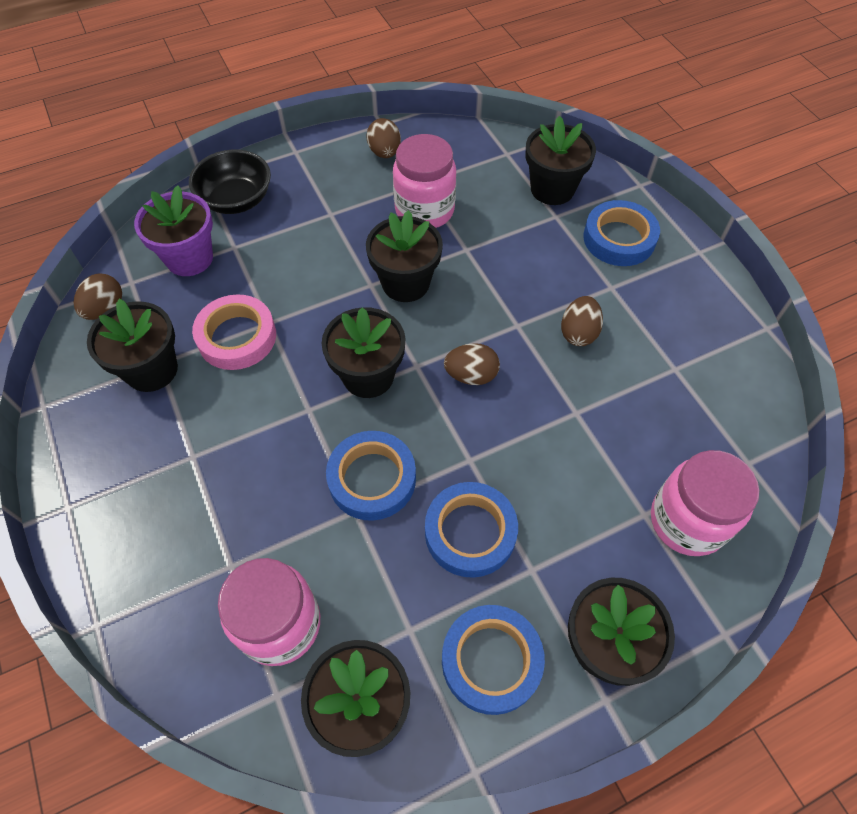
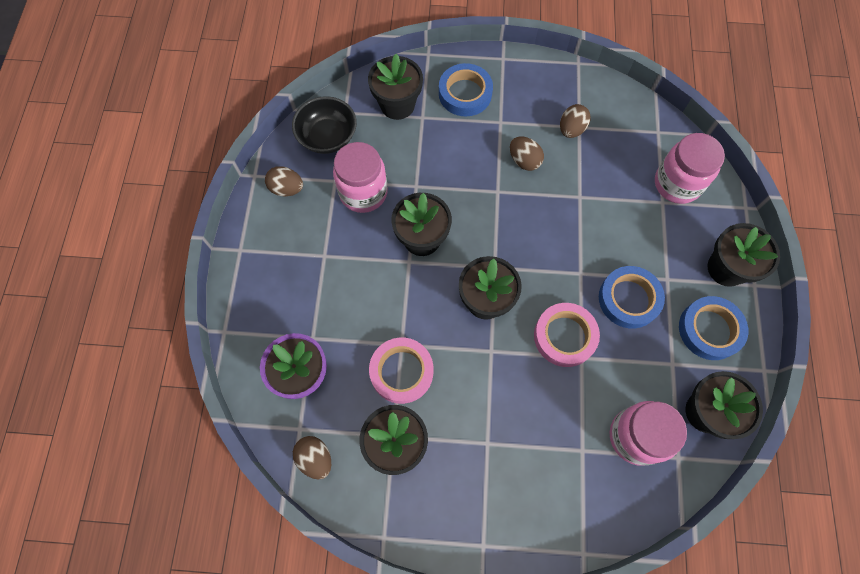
camera: 60 degrees left, 10 degrees up
(236, 200) = (263, 315): black bowl -> black bowl (328, 137)
(372, 479) = (564, 336): blue tape -> pink tape
(471, 375) = (520, 239): brown egg -> brown egg (571, 129)

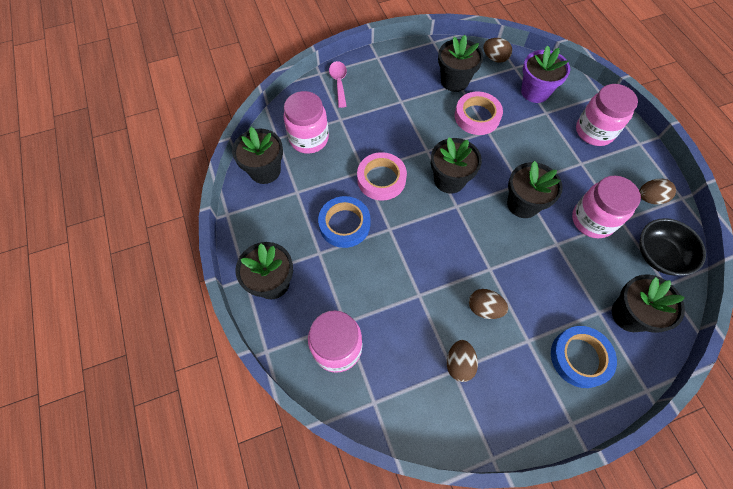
camera: 155 degrees right, 5 degrees down
(277, 286) = (594, 131): none -> pink jar
(561, 520) = (339, 82): none -> pink spoon
(709, 330) = (275, 227): blue tape -> none

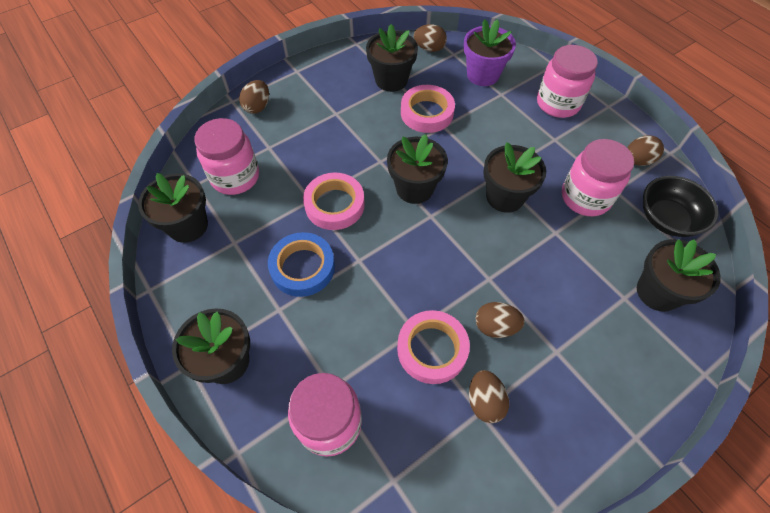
camera: 15 degrees left, 5 degrees down
(339, 82) = (257, 107): pink spoon -> brown egg
(429, 313) = (432, 349): none -> pink tape
(580, 358) = (620, 356): blue tape -> none

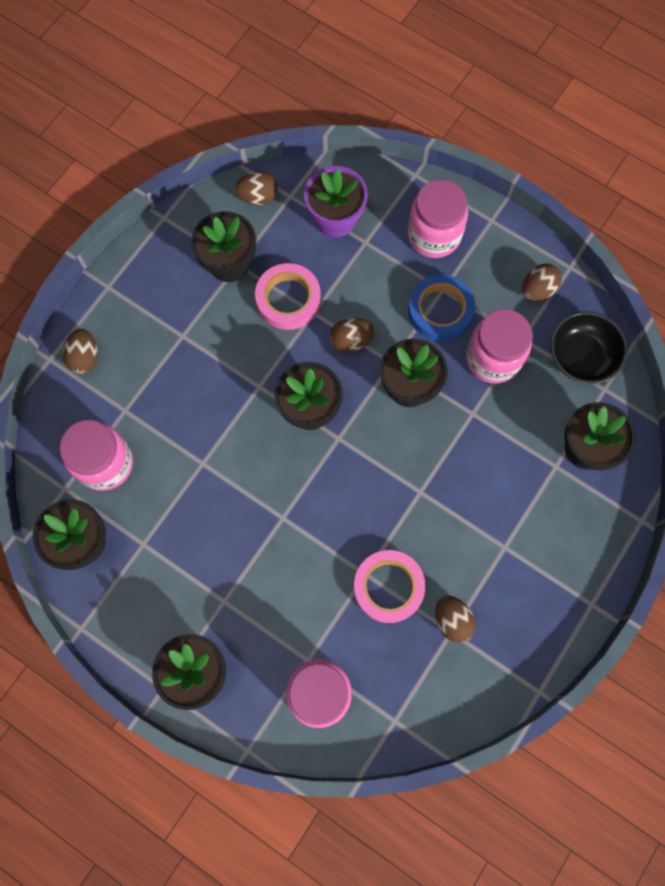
camera: 20 degrees left, 15 degrees up
(302, 267) = (228, 546): blue tape -> blue tape (440, 310)
(334, 205) = (231, 460): pink tape -> none
(495, 326) = (441, 542): brown egg -> brown egg (351, 340)

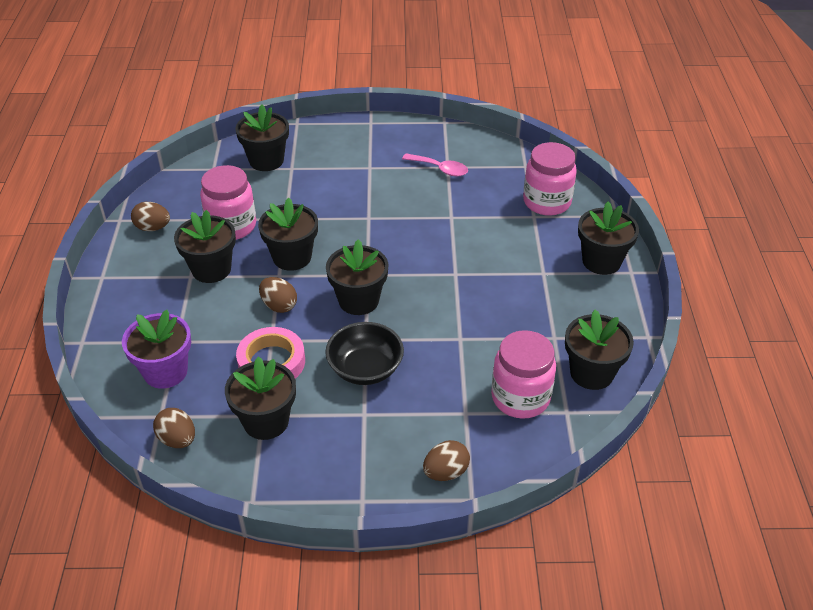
camera: 125 degrees left, 30 degrees down
(388, 587) = (449, 203): pink tape -> none
(434, 235) = (140, 303): pink jar -> none
(440, 310) = (211, 269): blue tape -> black flower pot
(452, 620) = (440, 169): brown egg -> pink spoon
(581, 357) = (196, 187): black bowl -> black bowl (365, 369)

